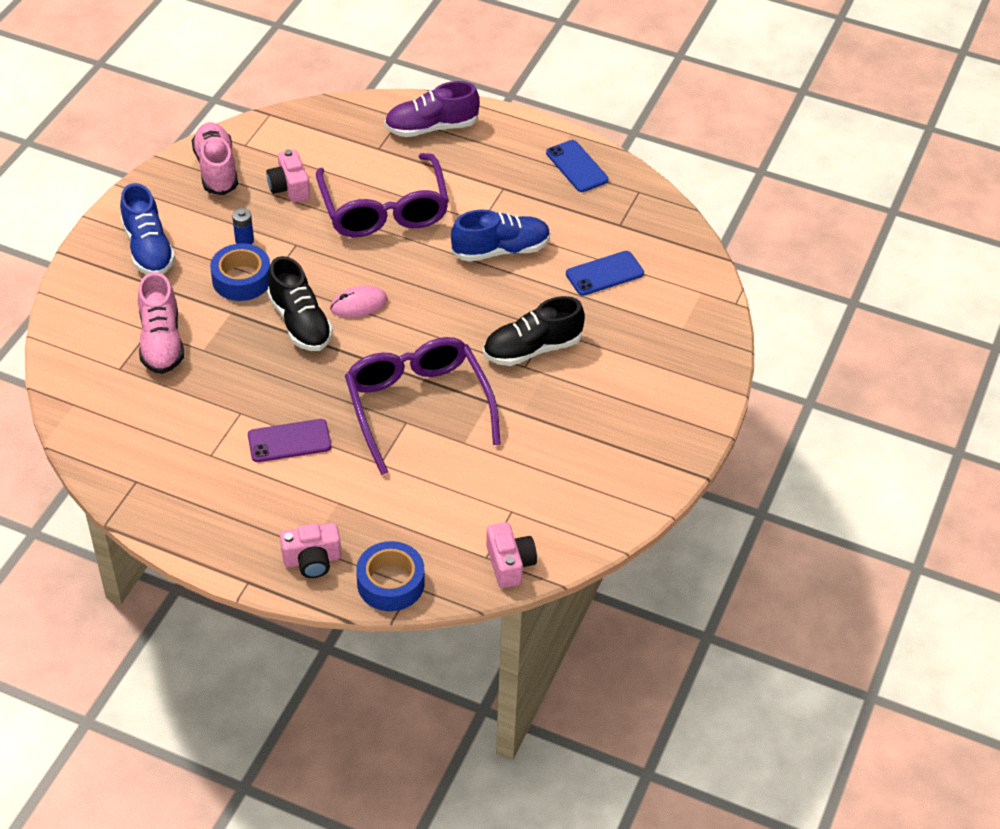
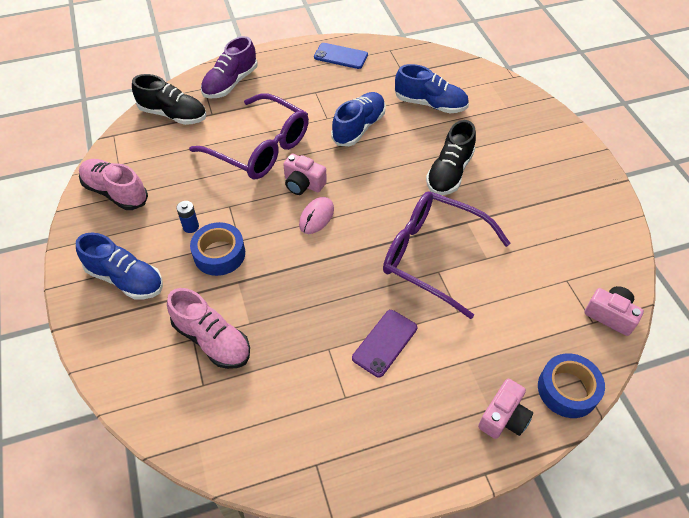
camera: 40 degrees left, 5 degrees up
(289, 187) = (182, 172): pink camera -> pink camera (303, 184)
(300, 323) = (293, 255): black shoe -> black shoe (173, 114)
(604, 273) = (430, 104): blue phone -> blue shoe

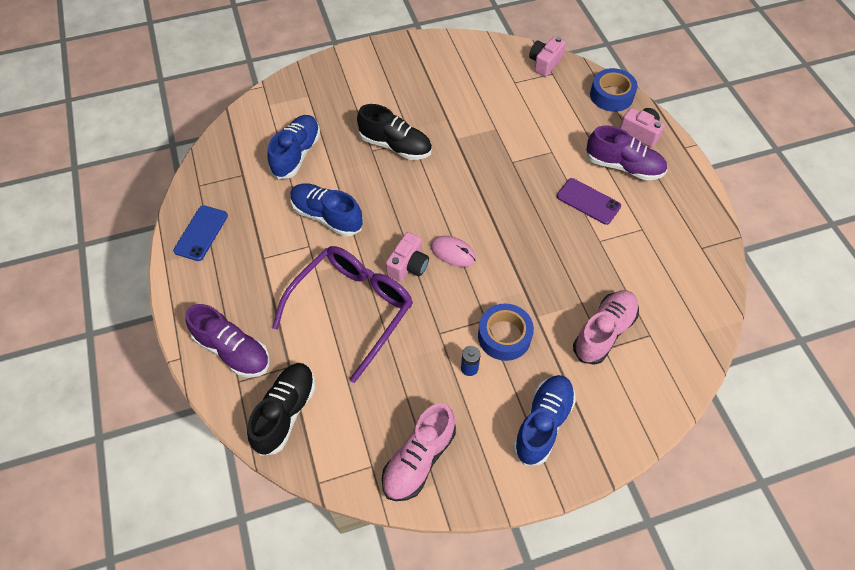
camera: 90 degrees left, 5 degrees up
(433, 256) = (496, 164): purple glasses -> none
(442, 389) = (623, 166): none -> purple shoe

